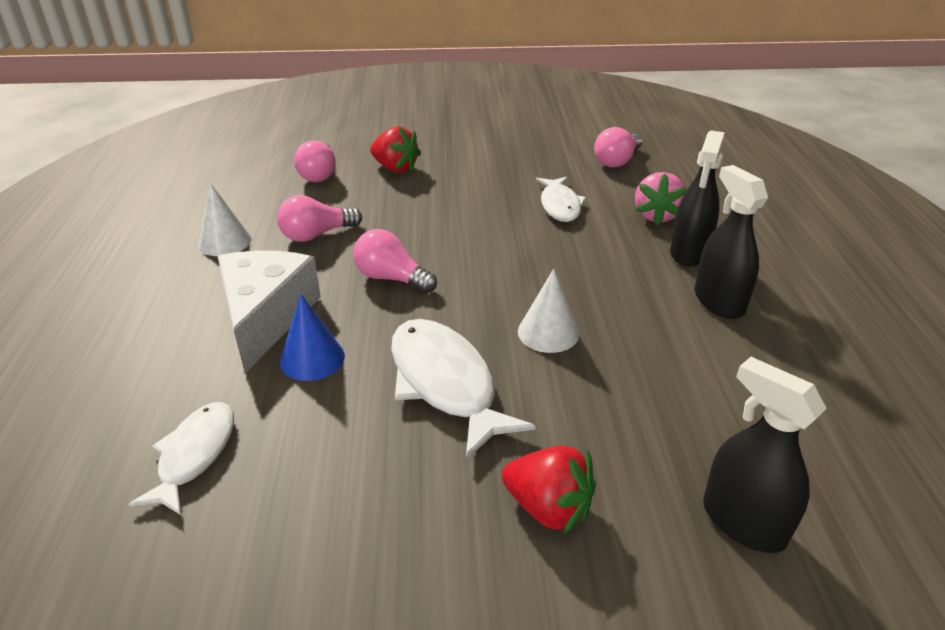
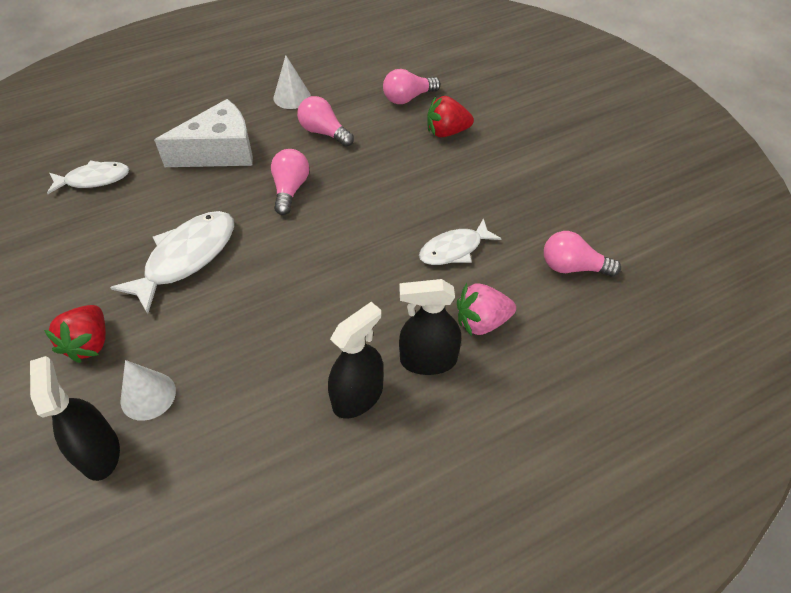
camera: 65 degrees right, 15 degrees up
(312, 358) = (188, 188): blue cone -> none
(395, 168) = (447, 132): red strawberry -> red strawberry turned 75 degrees clockwise
(548, 332) = (263, 294): white cone -> white cone (148, 395)
(743, 522) = (99, 452): black spray bottle -> black spray bottle turned 45 degrees counterclockwise

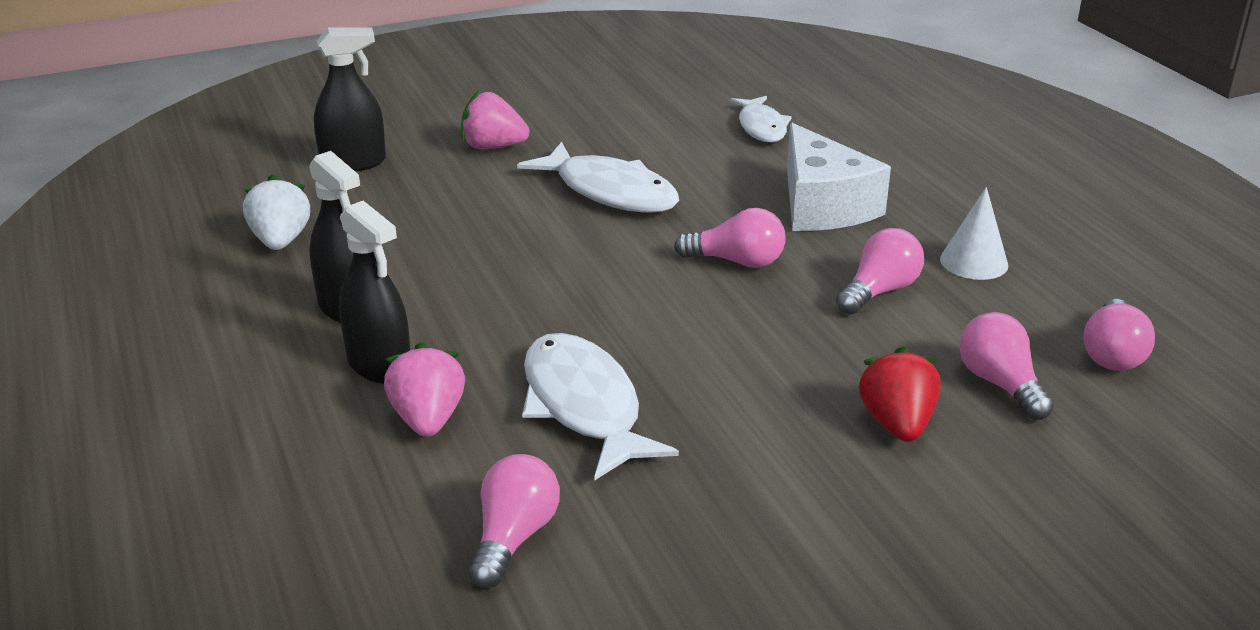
camera: 95 degrees right, 20 degrees down
(89, 343) = (493, 147): red strawberry -> pink strawberry
(148, 395) = (410, 182): white cone -> none
(250, 476) = (280, 241): none -> white strawberry
(378, 63) = (1112, 354): none -> pink light bulb
(428, 360) = (379, 365): black spray bottle -> black spray bottle turned 135 degrees clockwise
(454, 249) = (584, 406): white fish -> white fish, size x1.56

